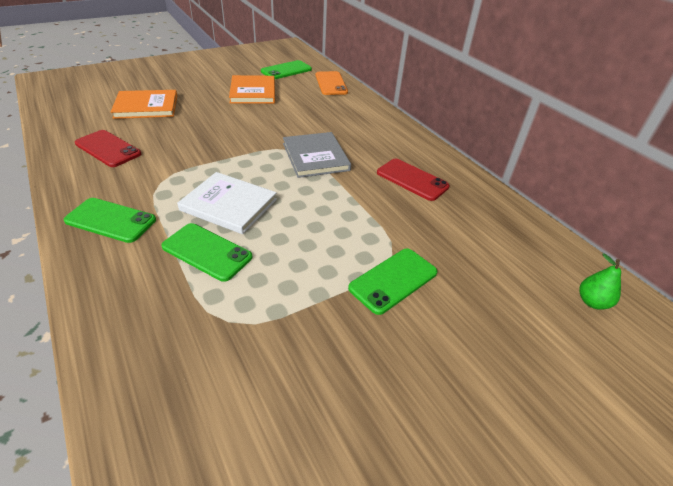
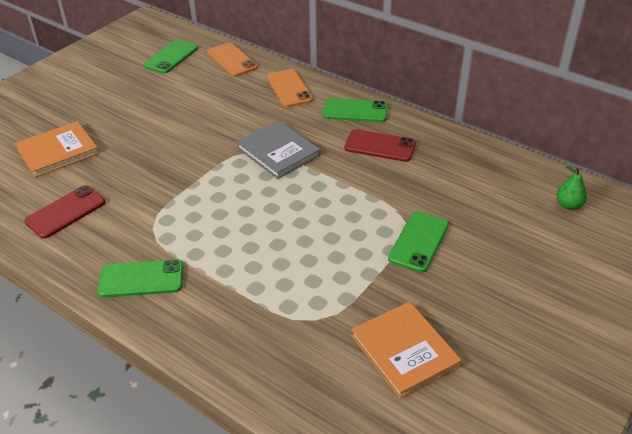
camera: 20 degrees left, 0 degrees up
(108, 149) = (65, 212): red phone -> red phone turned 60 degrees counterclockwise
(207, 252) = (253, 274): green phone -> green phone (355, 111)
(229, 205) = (236, 226): white book -> none
(253, 92) = (157, 96): orange book -> orange book (404, 351)
(362, 114) = (289, 88): none -> orange phone

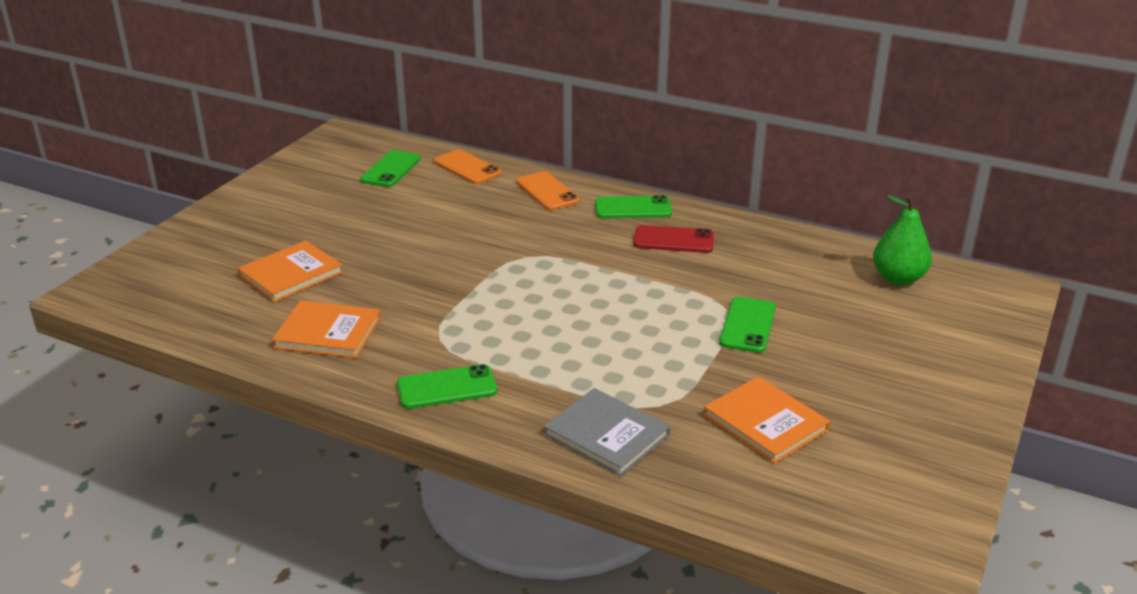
camera: 10 degrees left, 10 degrees down
(65, 212) = (328, 333): red phone -> orange book
(278, 152) = (558, 254): grey book -> grey book (606, 435)
(568, 205) = (898, 278): green pear -> green pear, size x1.74

